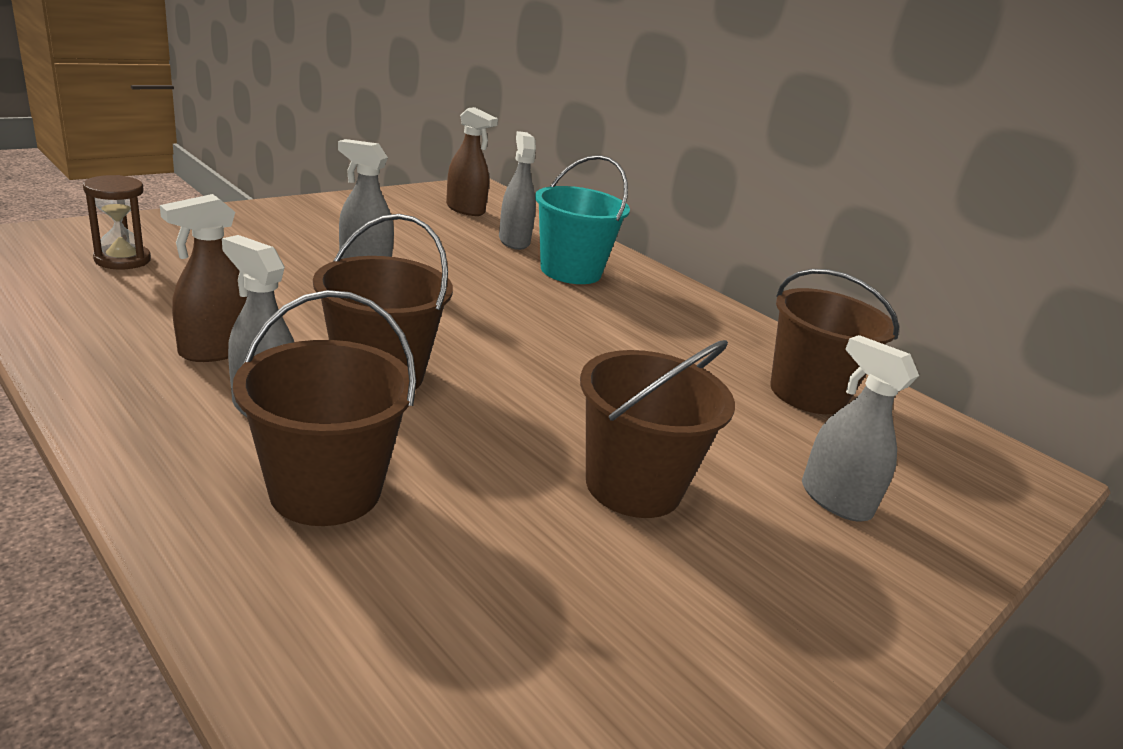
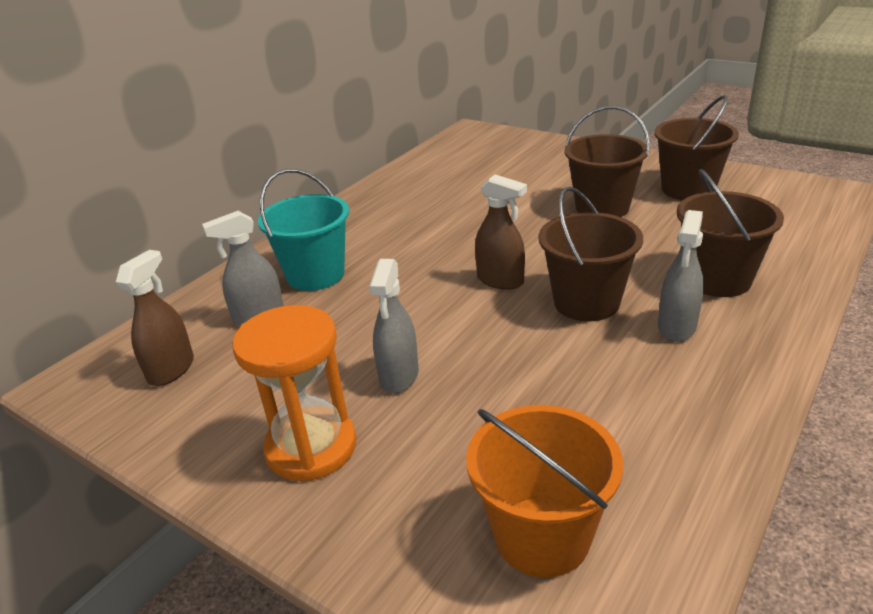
camera: 95 degrees left, 5 degrees up
(122, 260) = (542, 536): brown hourglass -> orange bucket
(215, 350) = (638, 379): brown spray bottle -> brown spray bottle (500, 280)
(319, 226) = (311, 447): none -> orange hourglass
(807, 393) = (445, 177): brown bucket -> brown bucket (688, 189)
(835, 500) = (552, 166): grey spray bottle -> none

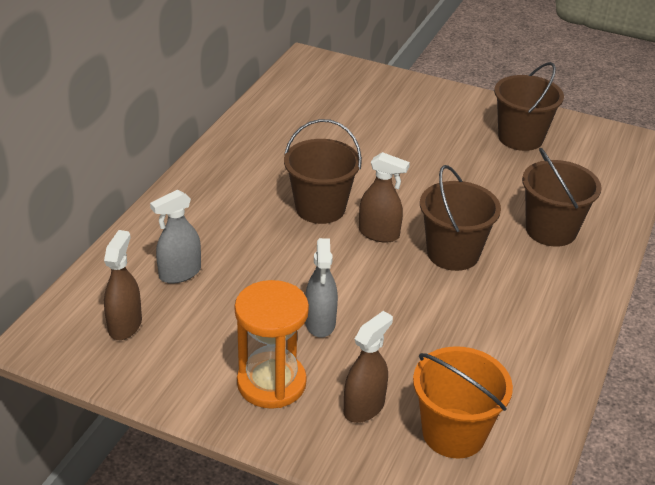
camera: 15 degrees left, 5 degrees up
(315, 275) = (214, 230): turquoise bucket -> none
(422, 488) = (364, 407): none -> brown spray bottle
(602, 207) = (450, 157): brown bucket -> brown bucket (320, 208)
(677, 327) = (524, 273): grey spray bottle -> none

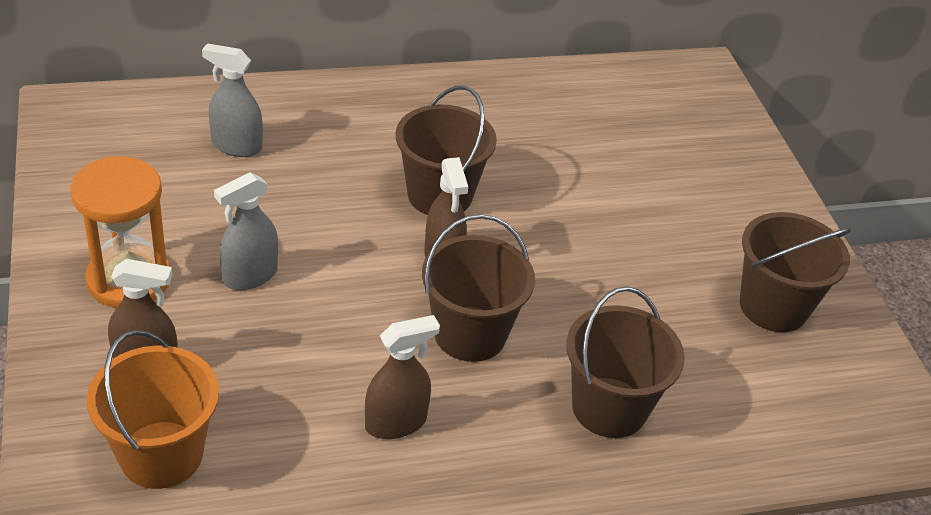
camera: 50 degrees right, 5 degrees up
(125, 325) = (131, 147): brown spray bottle -> brown spray bottle (396, 422)

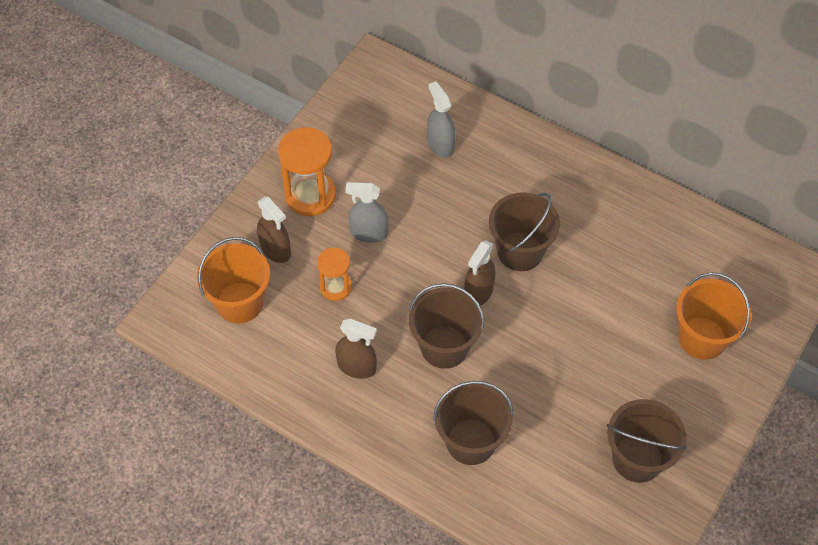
camera: 50 degrees right, 15 degrees up
(272, 356) = (335, 287): none -> orange hourglass
(694, 167) = (702, 338): none -> orange bucket

